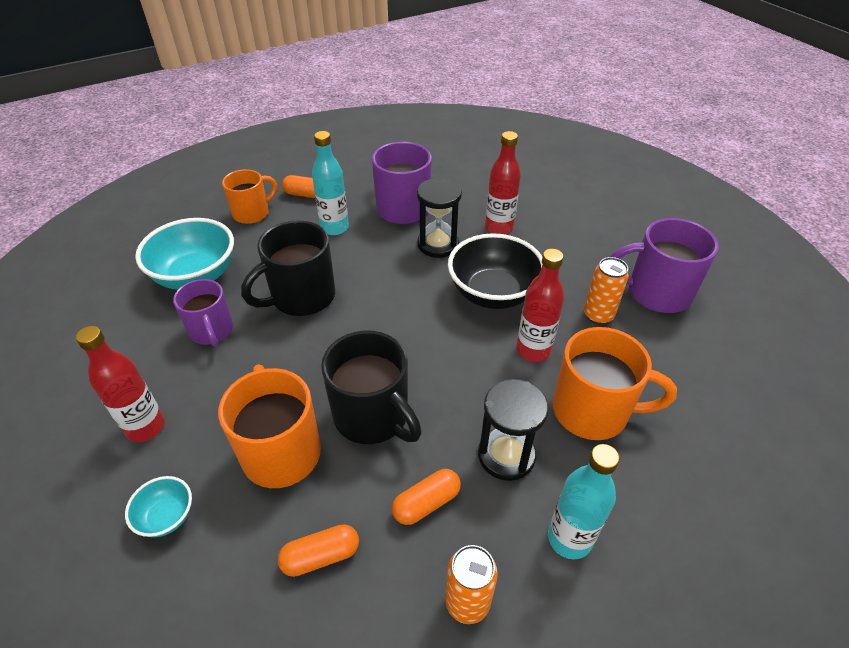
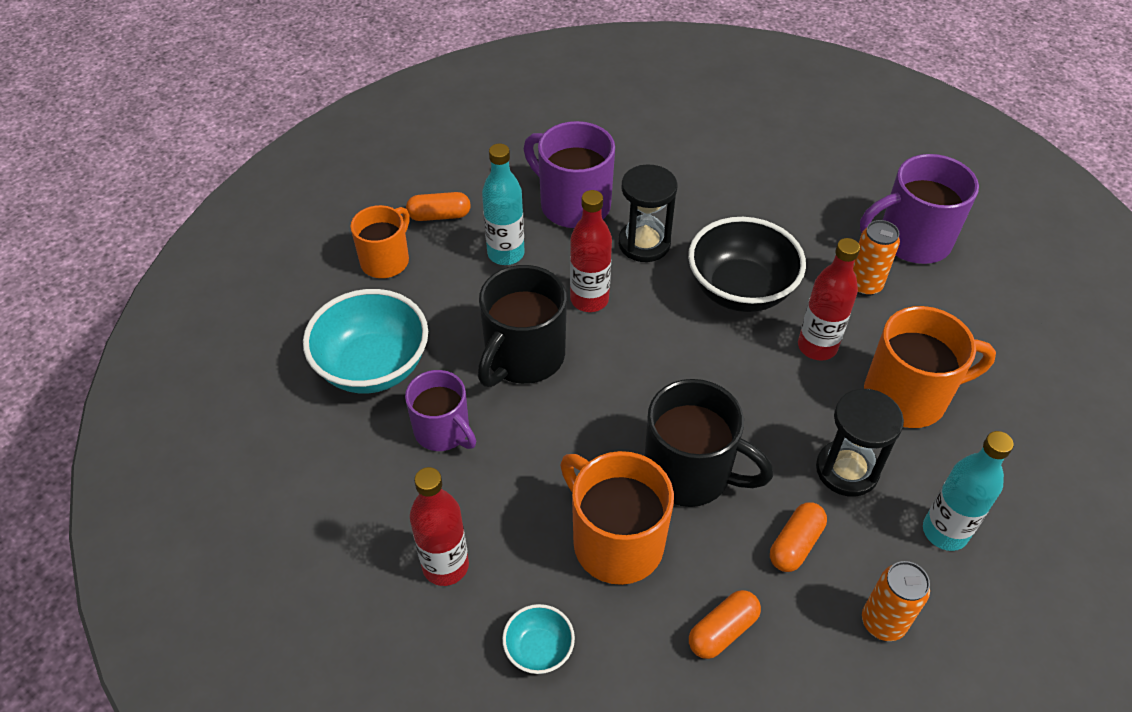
camera: 20 degrees left, 5 degrees up
(499, 228) = (703, 202): red bottle -> red bottle (589, 299)

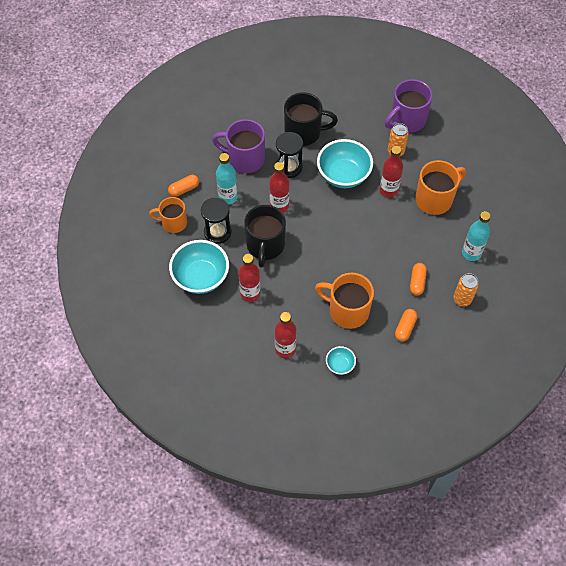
camera: 25 degrees left, 10 degrees up
(386, 260) = (173, 223): orange mug -> orange mug turned 90 degrees counterclockwise
(443, 431) = (250, 294): purple mug -> red bottle
(690, 473) = (362, 269): black mug -> black mug (304, 132)
(740, 290) = (343, 175): black bowl -> turquoise bowl
(847, 470) = (424, 242): black hourglass -> black hourglass (217, 232)

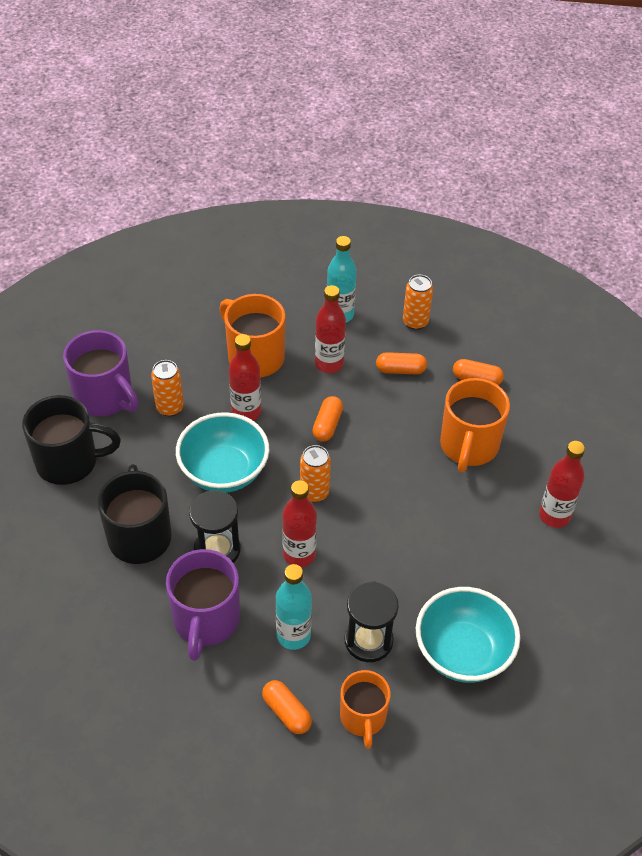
camera: 100 degrees left, 10 degrees down
(250, 294) = (474, 574): red bottle -> red bottle (329, 364)
(265, 246) = (381, 565): black mug -> black mug (69, 462)
(322, 219) = (314, 492): none -> orange can
(340, 365) = (556, 447): turquoise bowl -> none
(373, 233) = (327, 425): none -> orange capsule

